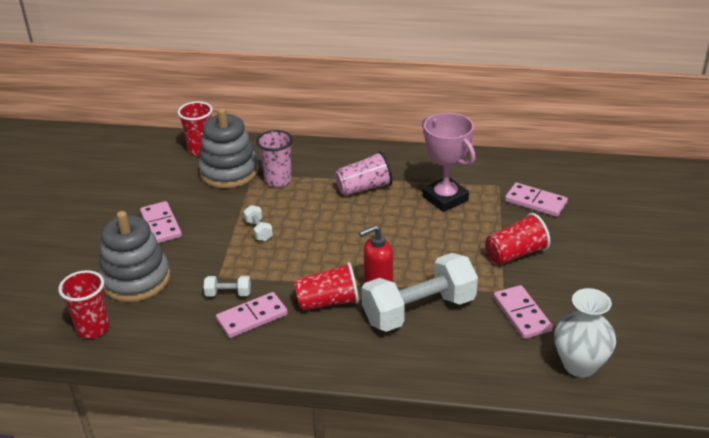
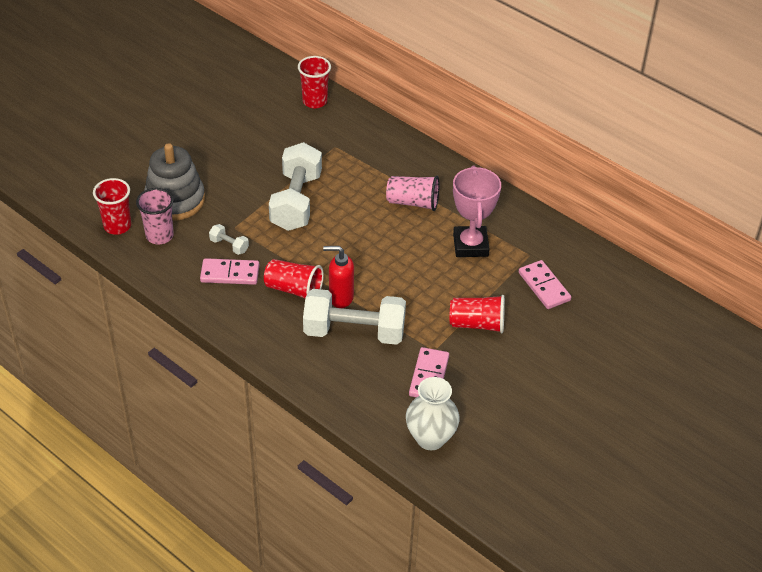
camera: 30 degrees right, 10 degrees up
(161, 225) = (228, 160): pink domino -> none
(229, 171) = (319, 134): grey stacking toy -> none
(258, 230) = (296, 201): white dumbbell -> white dumbbell, size x2.38
(278, 180) = (350, 161): pink cup -> pink cup (159, 236)

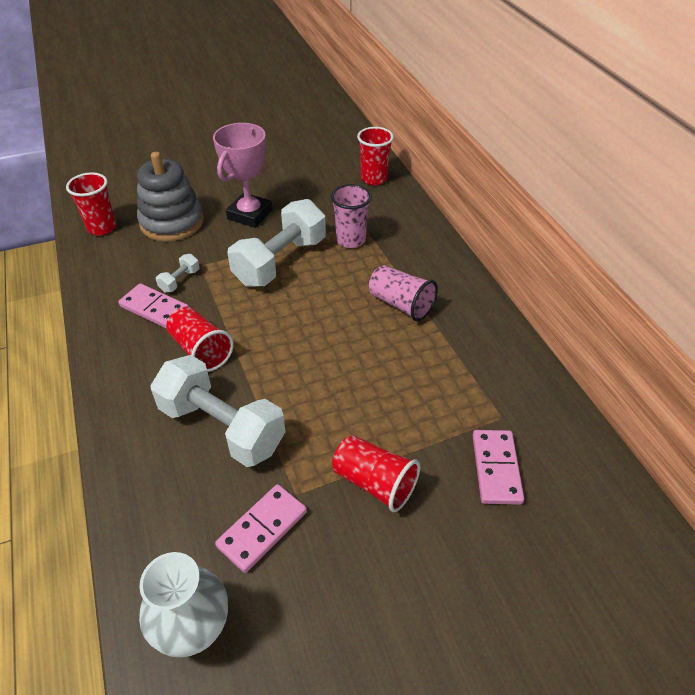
camera: 30 degrees right, 0 degrees up
(159, 236) = (128, 249): pink cup -> pink cup (351, 240)
(229, 245) = (180, 281): white dumbbell -> white dumbbell turned 60 degrees clockwise
(340, 298) = (240, 379): red soap dispenser -> none
(470, 245) = (434, 377): pink trophy -> pink trophy (250, 214)

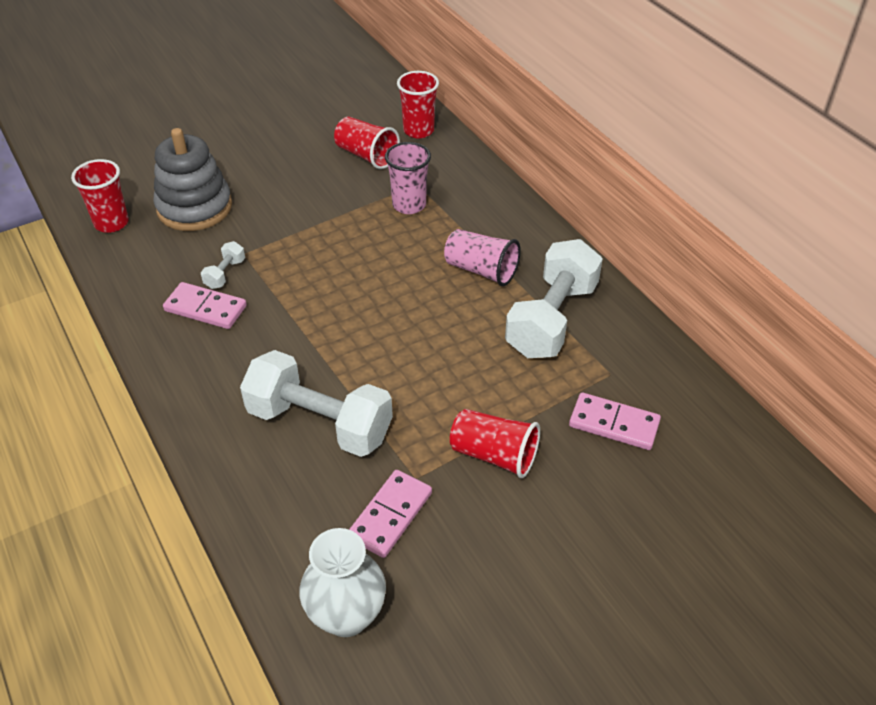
camera: 10 degrees left, 0 degrees up
(201, 350) = (272, 347): red cup -> red cup (366, 155)
(250, 214) = (284, 188): pink trophy -> none
(280, 261) = (335, 239): white dumbbell -> white dumbbell (551, 319)
(496, 468) = (614, 424): pink domino -> pink domino turned 60 degrees counterclockwise

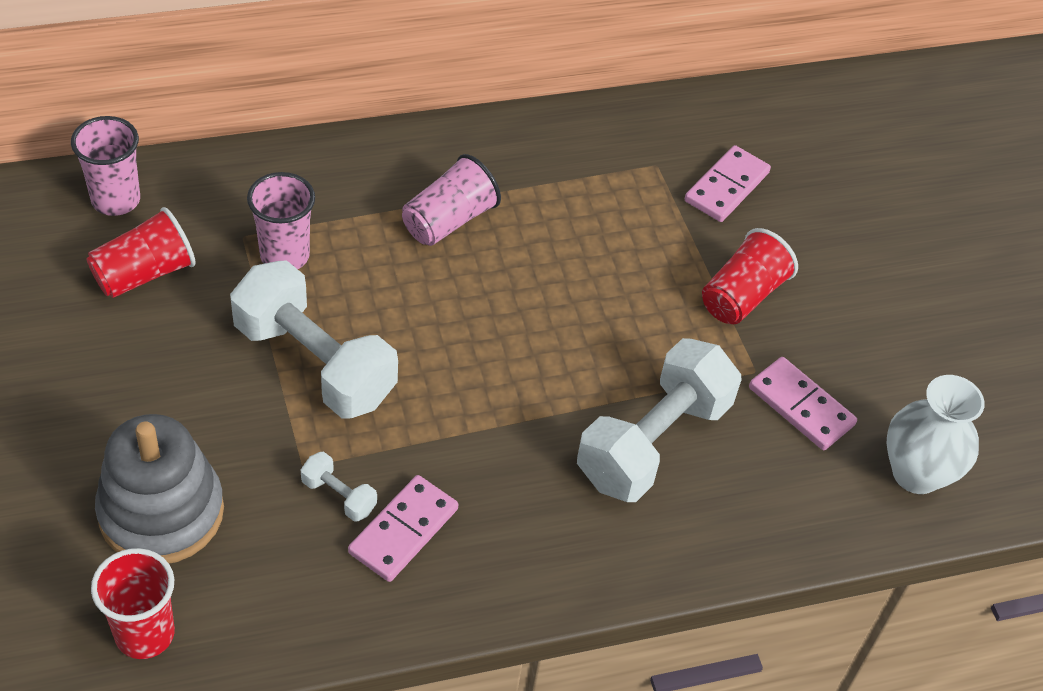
camera: 80 degrees left, 5 degrees up
(418, 130) = (116, 200): red cup -> pink cup
(551, 319) = (558, 184): white dumbbell -> white dumbbell (314, 363)

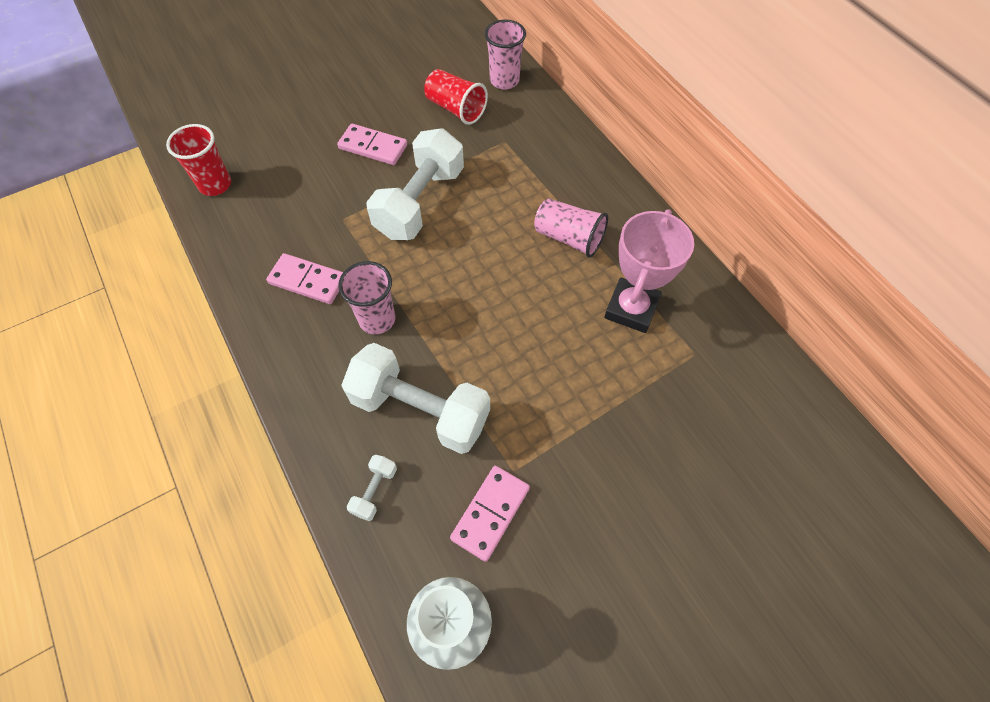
camera: 80 degrees right, 10 degrees up
(161, 512) = (294, 167): grey stacking toy -> none
(284, 256) = (498, 164): pink cup -> pink cup (377, 319)
(339, 496) = (325, 242): white dumbbell -> white dumbbell (374, 491)
(578, 197) = (631, 309): none -> pink trophy
(726, 187) = (700, 410): pink domino -> pink domino (373, 147)
(742, 296) = (587, 445): red cup -> none

